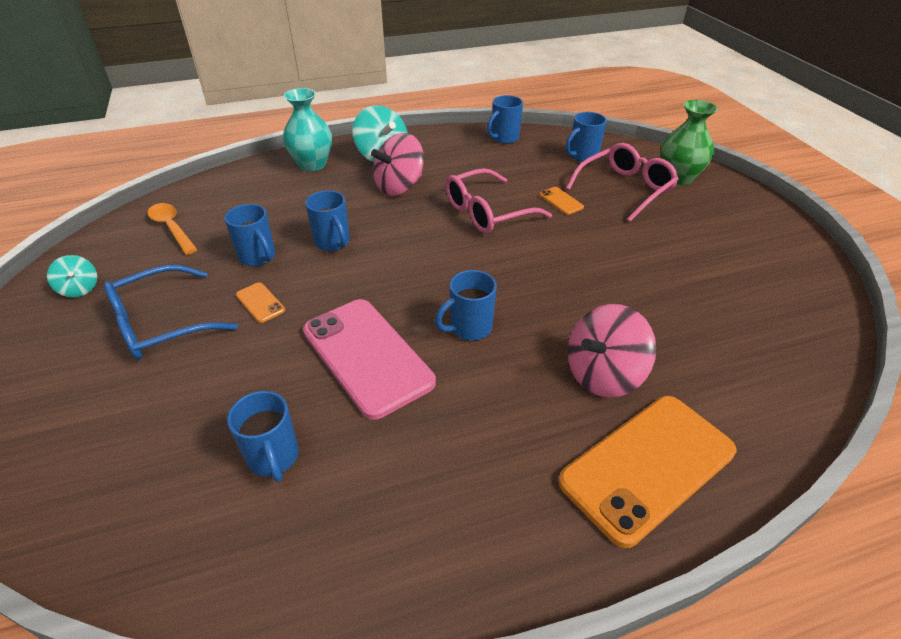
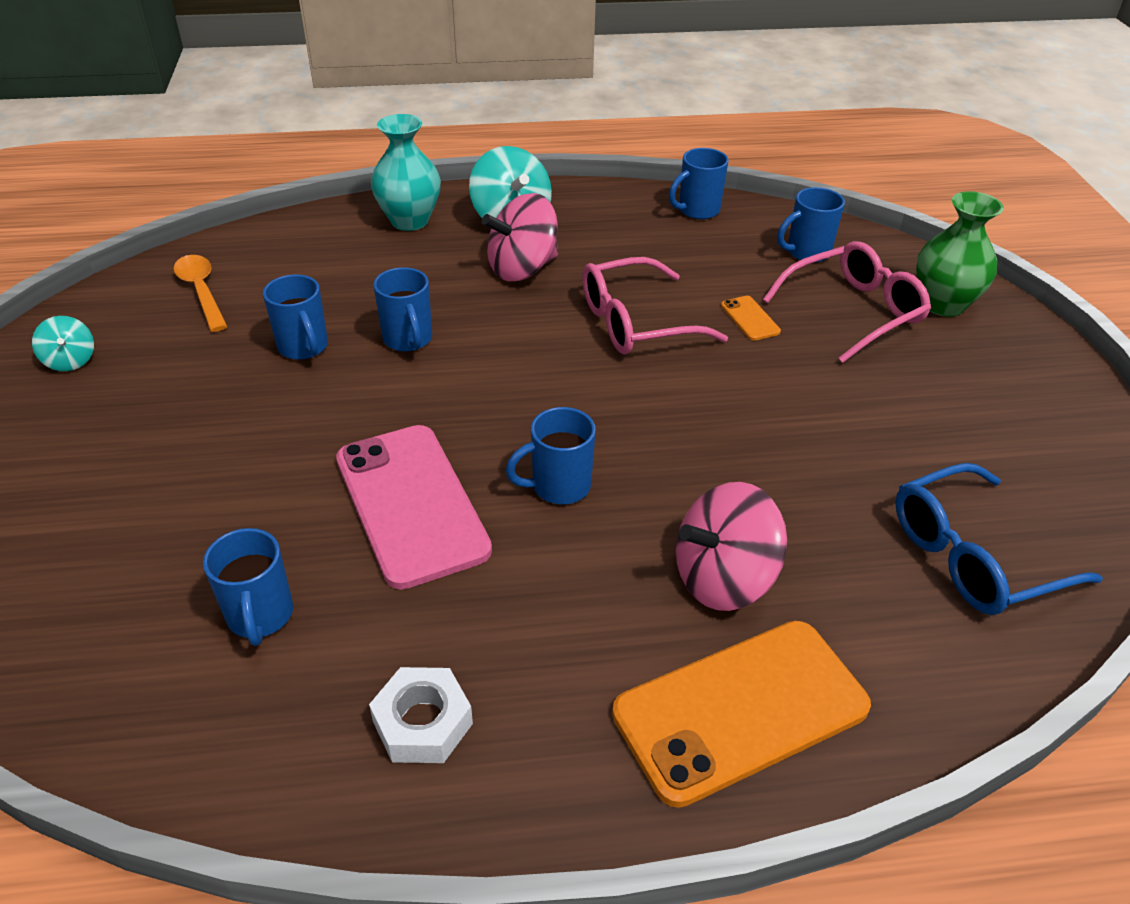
camera: 10 degrees right, 0 degrees up
(162, 323) = (162, 422): blue glasses -> blue glasses (975, 555)
(260, 302) = (291, 411): orange phone -> none
(421, 518) = (422, 723): none -> white nut

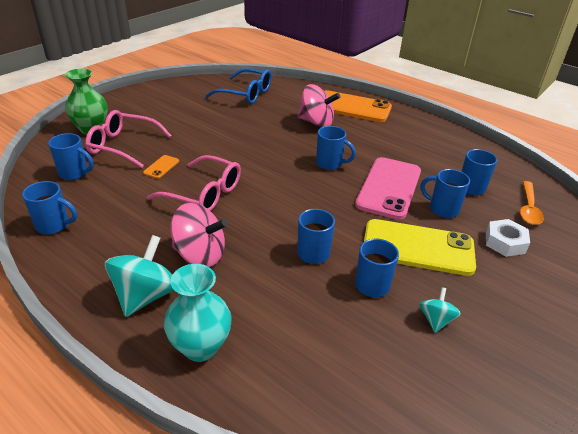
camera: 135 degrees left, 5 degrees down
(70, 361) = (527, 373): turquoise spinning top -> turquoise spinning top (436, 320)
(201, 291) = (406, 381): orange spoon -> orange spoon (528, 208)
(281, 425) = (418, 248): none -> yellow phone
(287, 519) = (442, 209): none -> blue mug
(422, 723) = (437, 143): white nut -> white nut (505, 242)

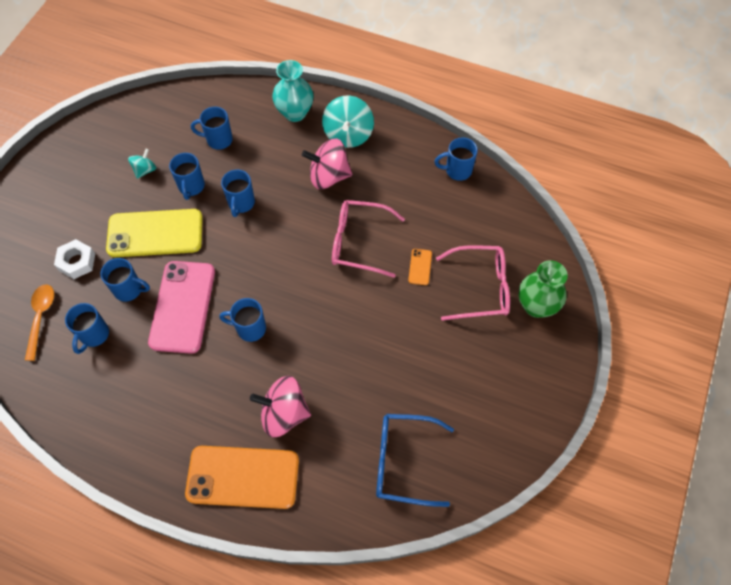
camera: 165 degrees right, 25 degrees up
(75, 173) = (492, 232): blue mug -> blue mug (218, 140)
(436, 320) = (145, 170): turquoise spinning top -> turquoise spinning top turned 150 degrees counterclockwise

